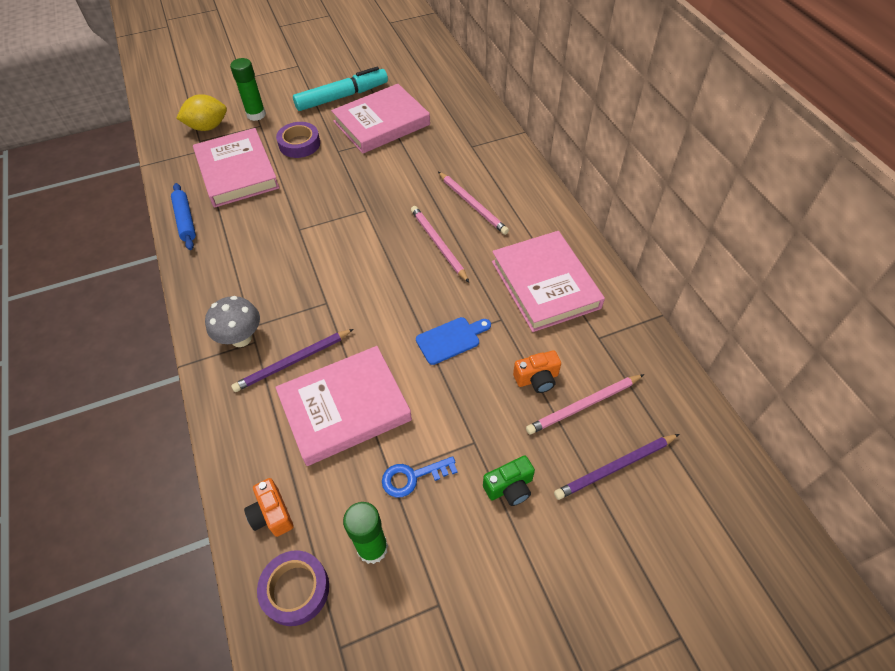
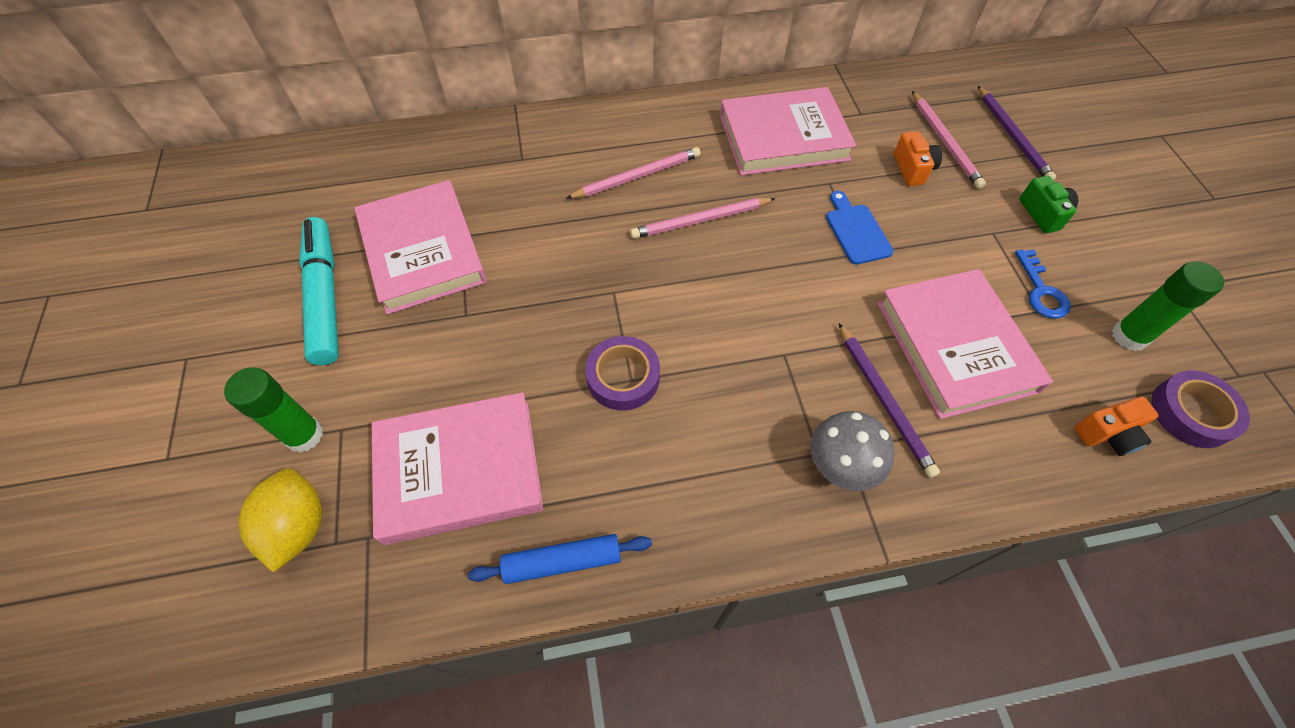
camera: 80 degrees left, 5 degrees up
(299, 144) = (424, 368): purple tape -> purple tape (623, 377)

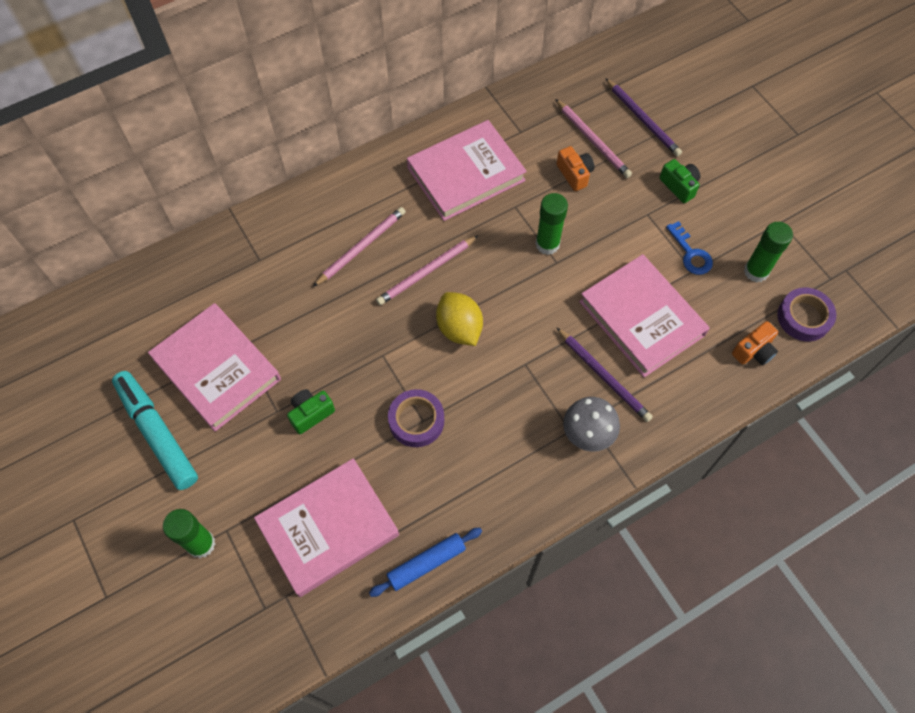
camera: 20 degrees left, 5 degrees up
(298, 527) = (232, 607): yellow lemon -> yellow lemon (459, 328)
(502, 329) = (311, 414): none -> green camera
(856, 231) = (547, 244): blue cutting board -> green glue stick

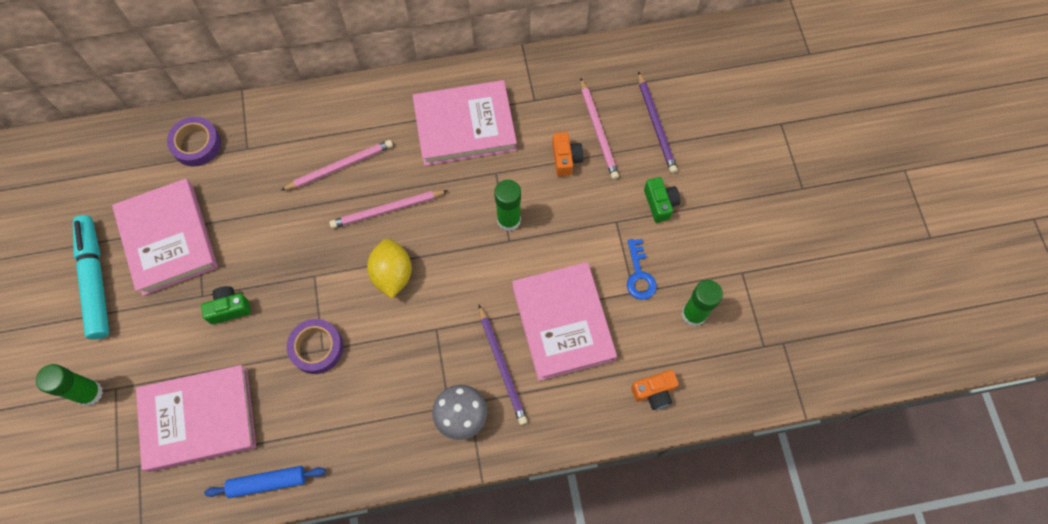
camera: 20 degrees right, 5 degrees up
(804, 317) = (718, 376): purple tape -> purple tape (196, 144)

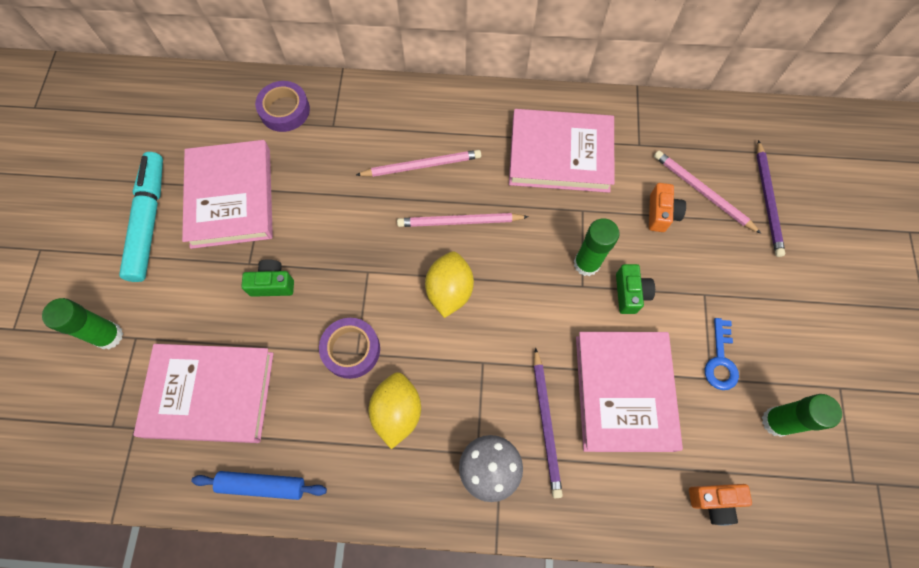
camera: 15 degrees right, 0 degrees up
(371, 390) = (397, 412): none -> yellow lemon
(598, 131) = (702, 192): pink pencil -> pink pencil turned 135 degrees clockwise
(660, 203) = (757, 287): green camera -> green camera (630, 293)

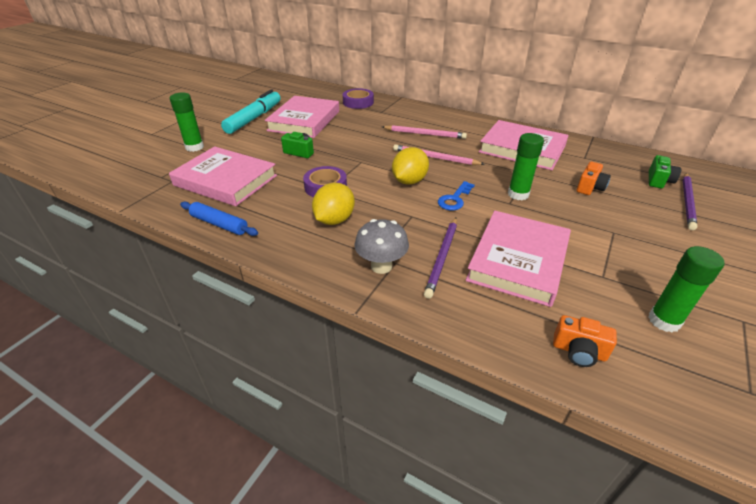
camera: 25 degrees right, 30 degrees down
(630, 293) = (547, 215): green camera -> green camera (658, 181)
(702, 192) = (629, 186): pink pencil -> none
(720, 360) = (616, 269): blue key -> blue key (454, 199)

